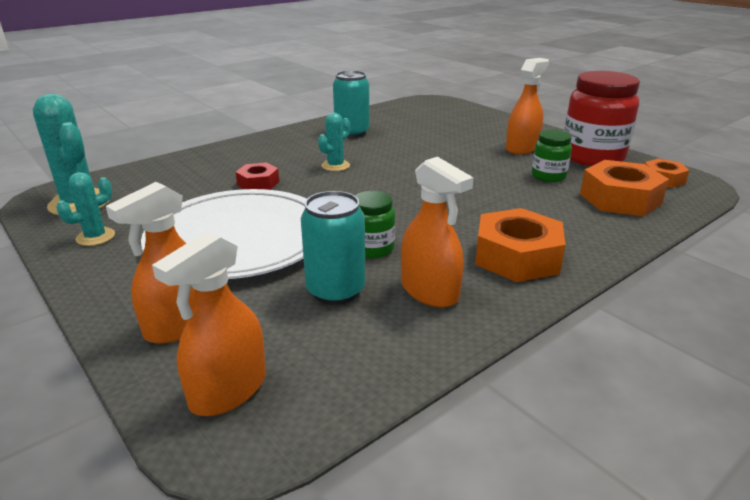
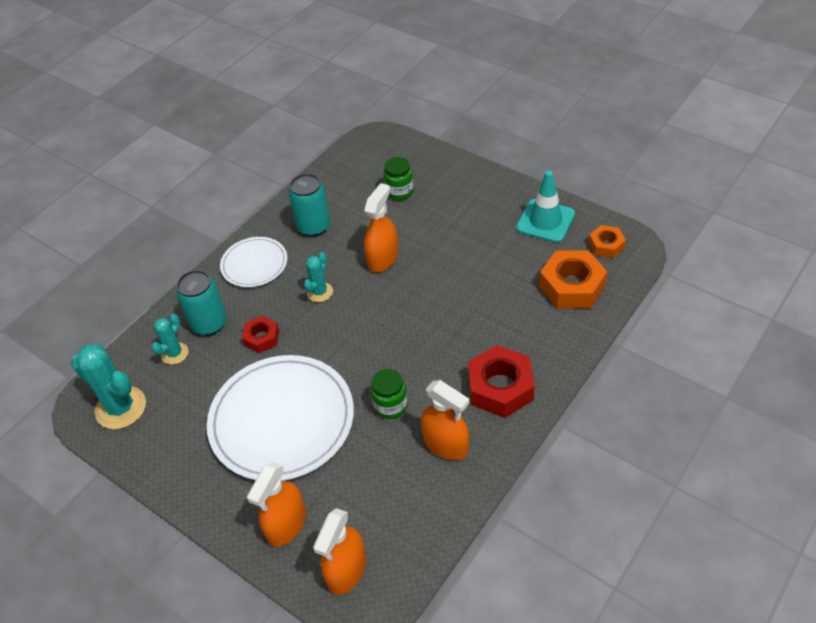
camera: 10 degrees left, 20 degrees up
(95, 237) = (165, 448): turquoise cactus -> turquoise cactus (175, 353)
(282, 143) = (254, 264): none -> white plate
(335, 291) = (379, 461): turquoise can -> turquoise can (209, 323)
(517, 257) = (500, 388): orange nut -> red nut
(522, 148) = (481, 219): orange spray bottle -> orange spray bottle (383, 258)
(548, 176) = (510, 264): green jar -> green jar (399, 192)
(592, 157) = (545, 221): red jar -> turquoise traffic cone

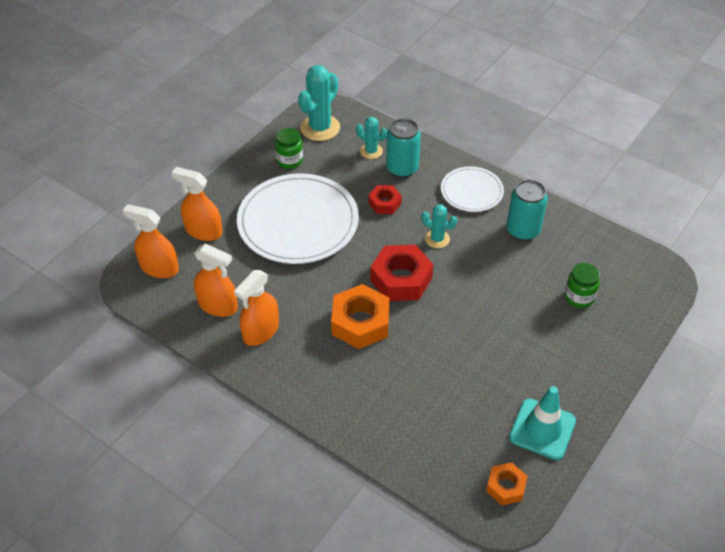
camera: 85 degrees right, 0 degrees up
(383, 258) = (481, 284): orange spray bottle -> orange spray bottle (218, 305)
(390, 406) = (305, 293): green jar -> green jar (289, 161)
(500, 388) = (316, 374): red nut -> red nut (401, 279)
(571, 286) = (443, 446): orange nut -> orange nut (360, 322)

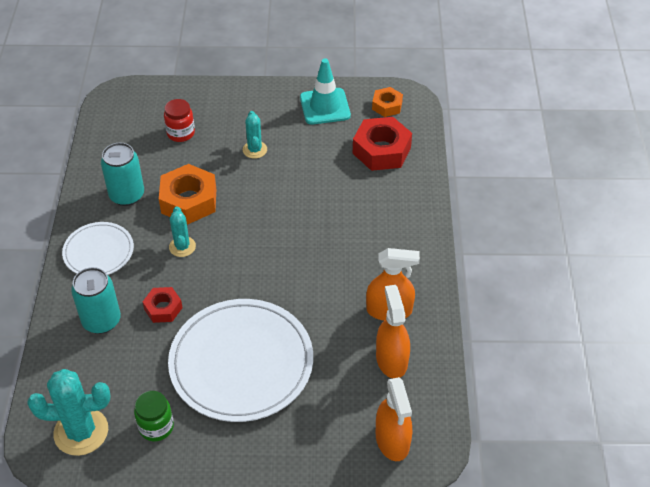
camera: 125 degrees left, 0 degrees up
(203, 231) = (316, 436): orange spray bottle -> none
(360, 322) = (321, 249): orange nut -> orange nut (189, 201)
(371, 151) = (91, 361): turquoise cactus -> turquoise cactus (254, 150)
(401, 279) = (251, 247): red nut -> red nut (381, 150)
(579, 297) = (181, 133): green jar -> red jar

